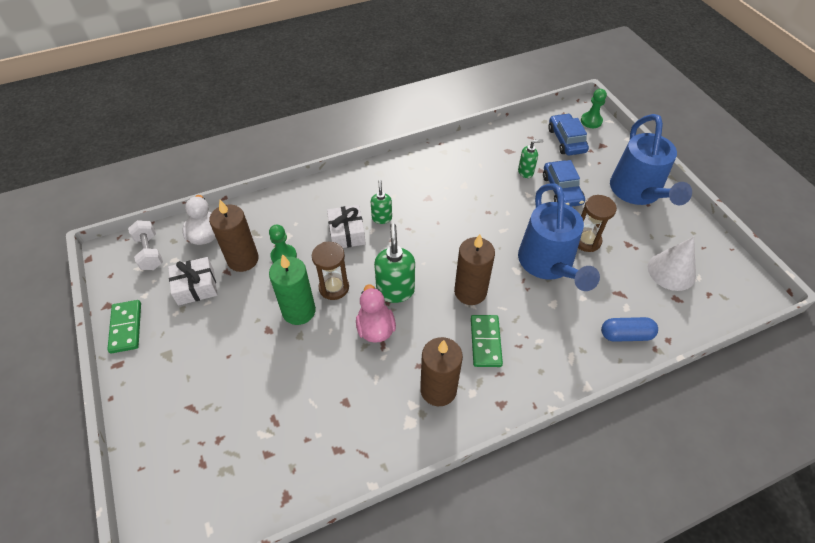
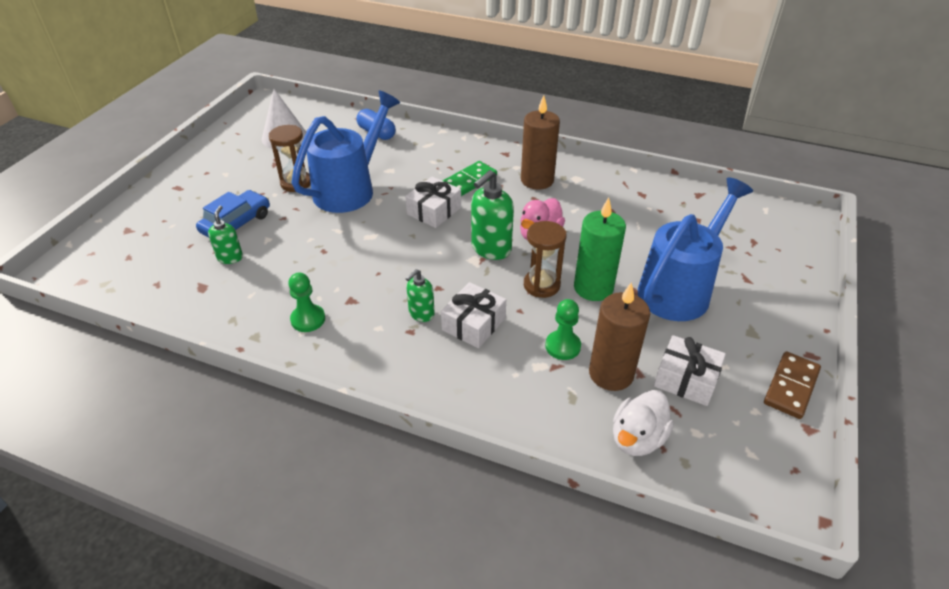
camera: 135 degrees left, 10 degrees down
(126, 327) = (791, 387): green domino -> brown domino
(150, 252) = (726, 466): white dumbbell -> none
(470, 292) = (434, 211): brown candle -> white gift
(526, 172) = (230, 257): green soap dispenser -> green soap dispenser turned 60 degrees clockwise
(566, 140) = (139, 256): blue car -> none
(591, 121) = (80, 256): green pawn -> green pawn (308, 319)
(637, 193) = (194, 183): blue watering can -> blue watering can (680, 289)

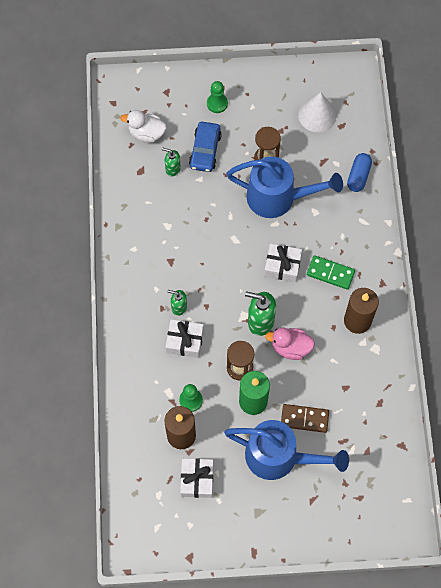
camera: 65 degrees right, 25 degrees up
(230, 257) = (172, 169): green soap dispenser -> green soap dispenser turned 135 degrees counterclockwise
(236, 223) = (205, 150): blue car -> blue car turned 90 degrees clockwise
(308, 319) = (144, 246): green pawn -> green pawn (217, 103)
(637, 438) = (139, 463): white duck -> white duck (146, 133)
(791, 387) = (219, 543): brown domino -> brown domino (304, 419)

